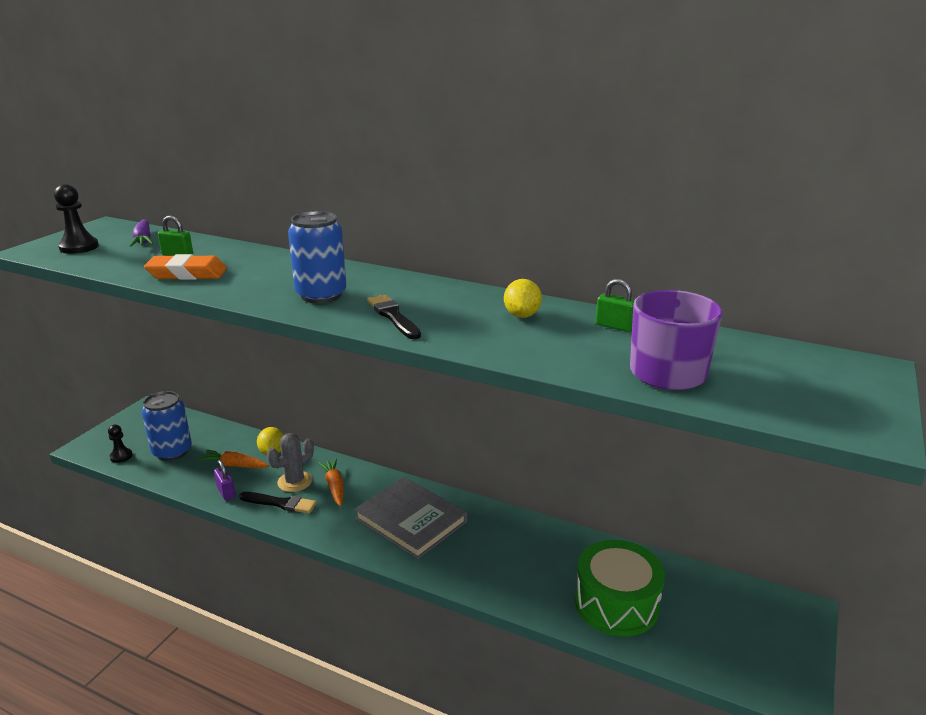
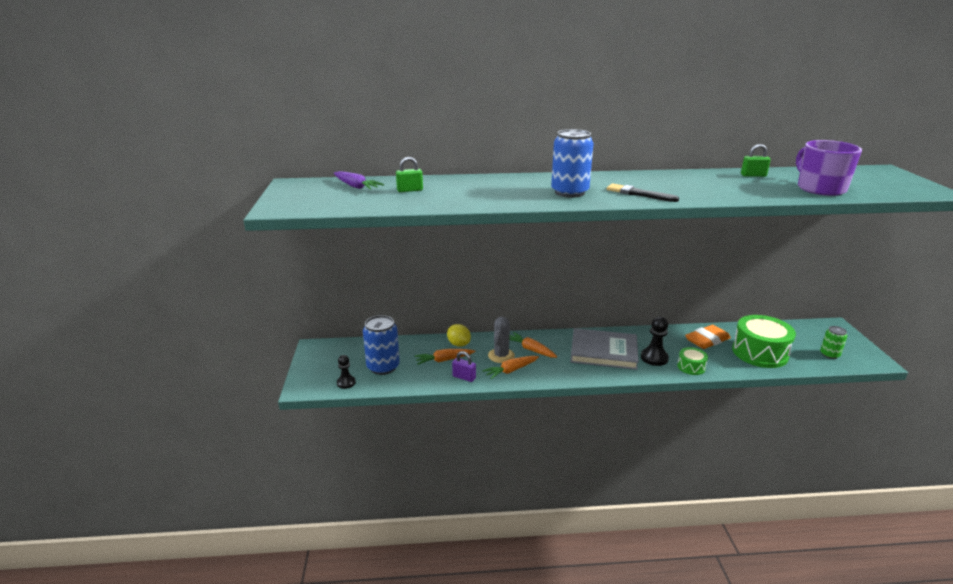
camera: 30 degrees left, 0 degrees up
(79, 247) = (314, 200): black pawn -> black pawn (654, 358)
(187, 273) = (449, 199): orange eraser -> orange eraser (707, 340)
(280, 503) = (511, 370): black brush -> orange carrot
(490, 584) = (691, 367): none -> green drum
(522, 315) = (700, 179): yellow lemon -> none
(725, 651) = (829, 355): none -> green can

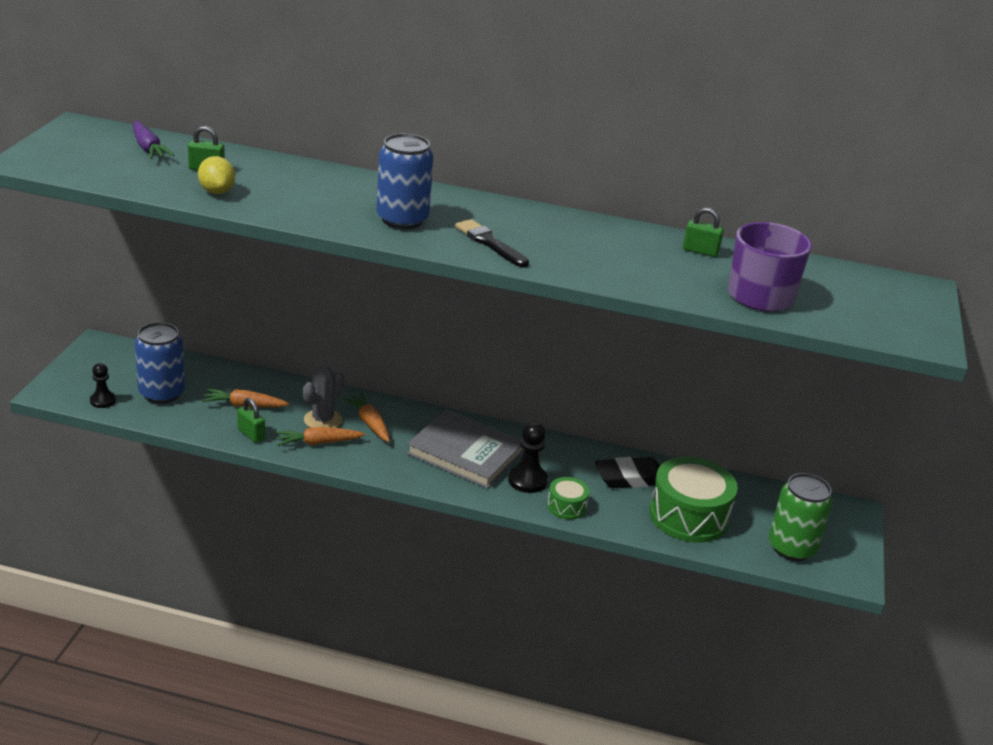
camera: 15 degrees right, 5 degrees up
(458, 344) = (281, 389): yellow lemon -> yellow lemon (217, 191)
(464, 377) = (251, 434): purple padlock -> green padlock
(707, 340) = (630, 478): orange eraser -> black eraser
(829, 355) = (791, 548): green can -> green can, size x1.72

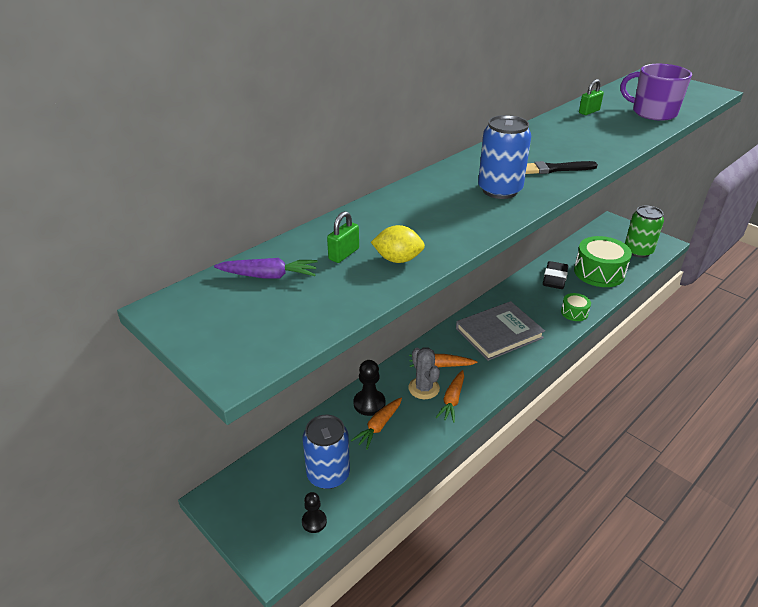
camera: 55 degrees left, 5 degrees up
(251, 434) = (422, 435): green padlock -> none
(527, 480) = (541, 318): black pawn -> black pawn (369, 403)

